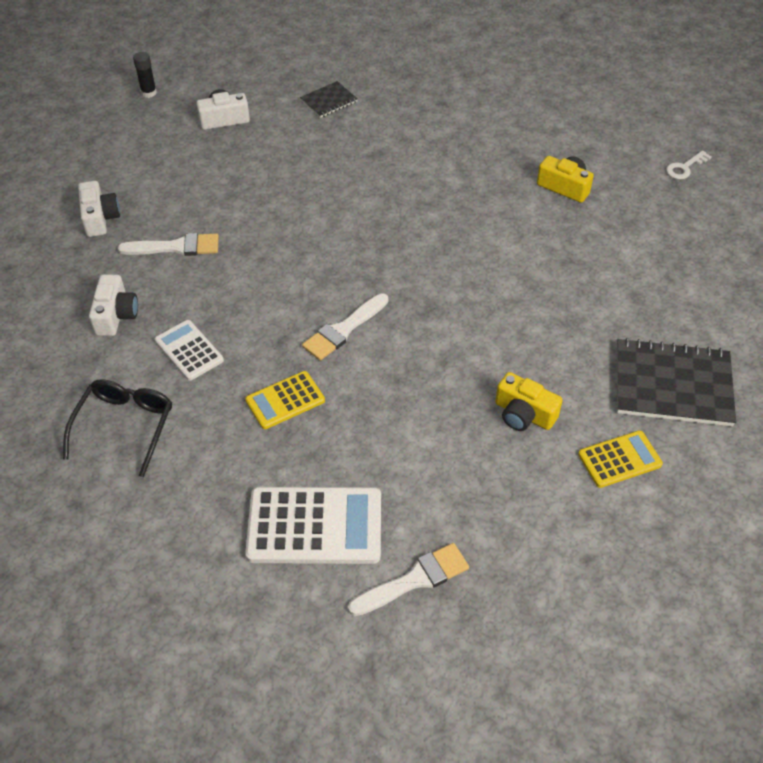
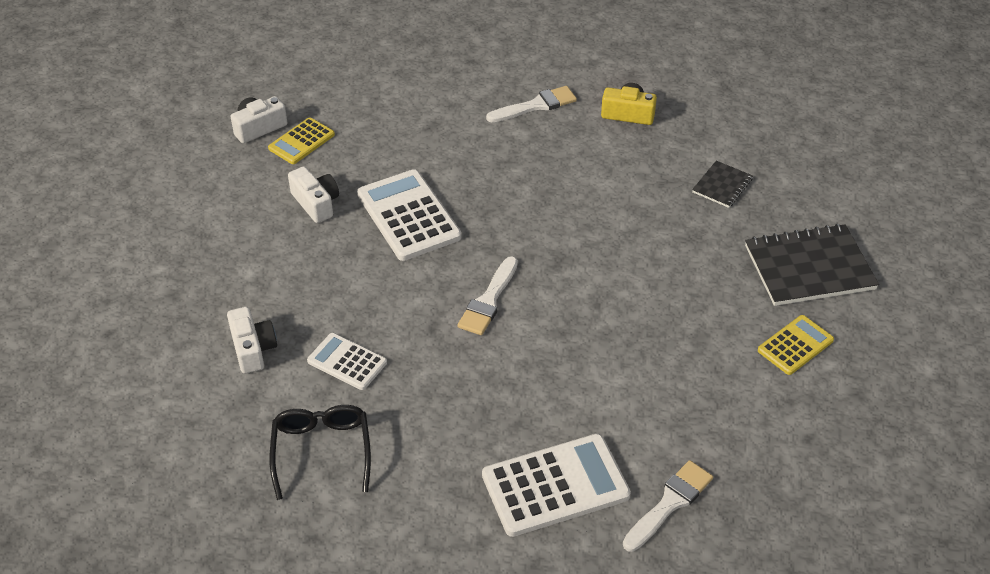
camera: 20 degrees left, 5 degrees down
(100, 218) = (182, 258): white camera -> white camera (316, 203)
(149, 93) = (163, 119): black glue stick -> none
(175, 247) = (278, 267): white brush -> white brush (536, 105)
(285, 400) = (467, 381): yellow calculator -> yellow calculator (301, 141)
(312, 231) = (408, 216): none -> white calculator
(329, 101) = (358, 84): black notebook -> black notebook (722, 185)
(524, 414) = (693, 330): yellow camera -> none
(684, 168) = (727, 70): white key -> none

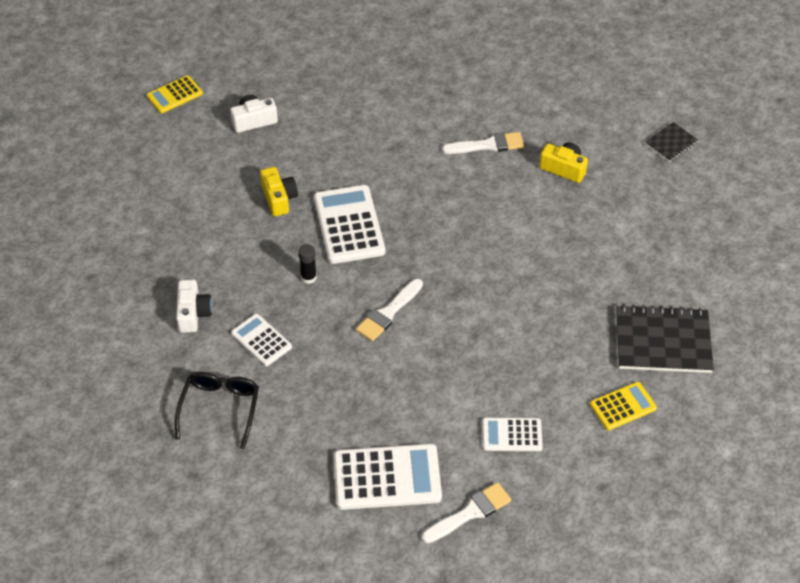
camera: 15 degrees right, 5 degrees up
(301, 141) = (284, 140): yellow calculator -> yellow calculator (175, 95)
(316, 203) = (279, 198): white camera -> yellow camera
(380, 281) = (308, 277): none -> black glue stick
(683, 404) = (511, 435): none -> white calculator
(722, 185) = (618, 252): black notebook -> black notebook (671, 143)

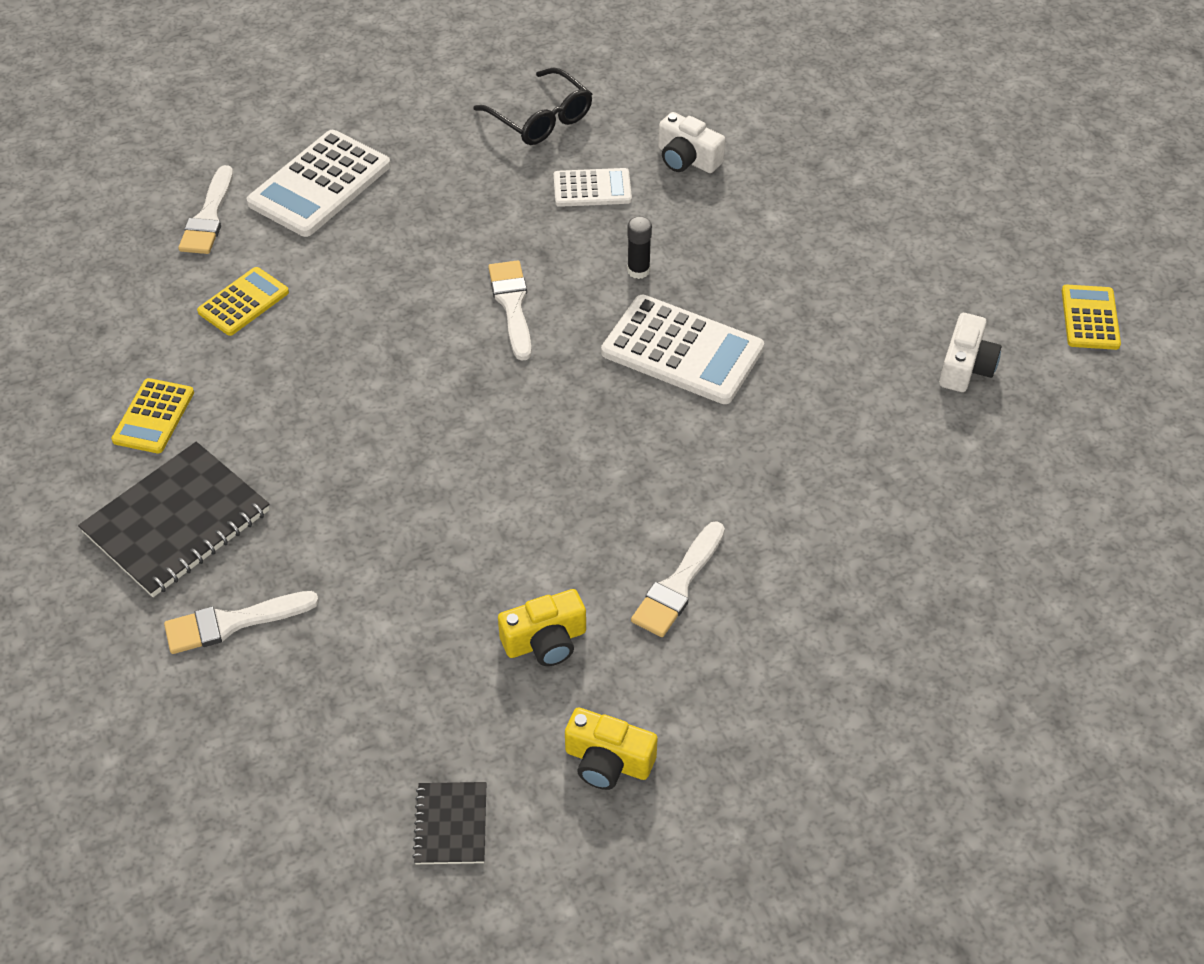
camera: 130 degrees right, 0 degrees up
(279, 198) = (794, 314): yellow camera -> yellow camera (608, 761)
(511, 435) = (243, 302): white calculator -> yellow calculator
(681, 276) = (233, 622): none -> white brush

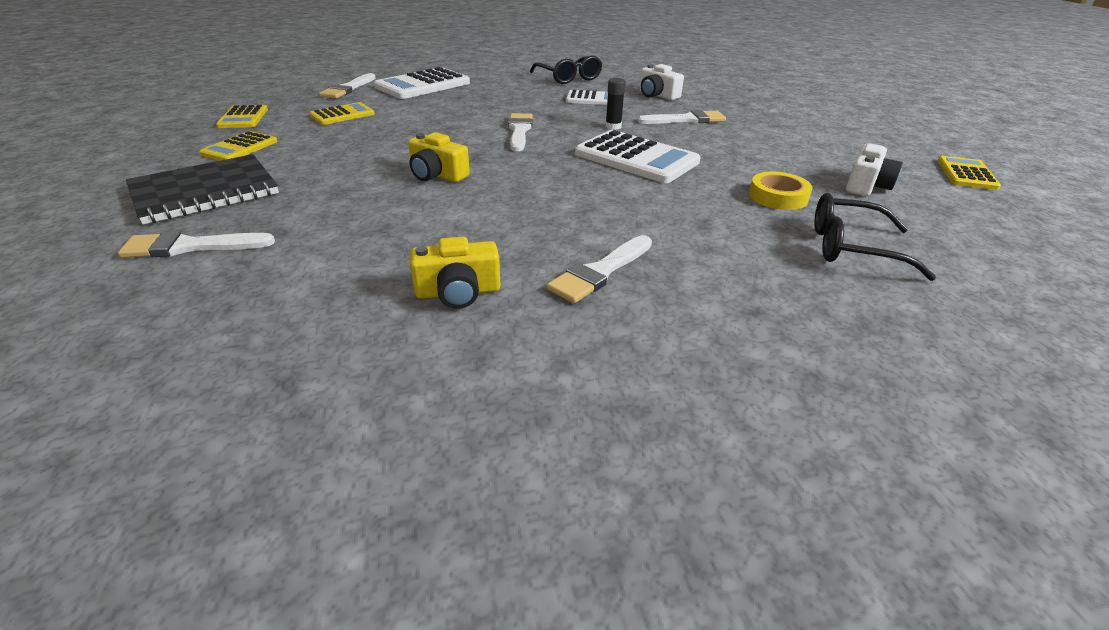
camera: 10 degrees right, 15 degrees down
(105, 336) = (243, 118): none -> yellow calculator
(451, 824) = (266, 428): black notebook -> none
(608, 761) = (479, 395): yellow camera -> yellow camera (437, 175)
(737, 232) = (686, 120): none -> white brush
(860, 411) = (778, 197): none -> yellow tape
(936, 497) = (853, 248): none -> black glasses

